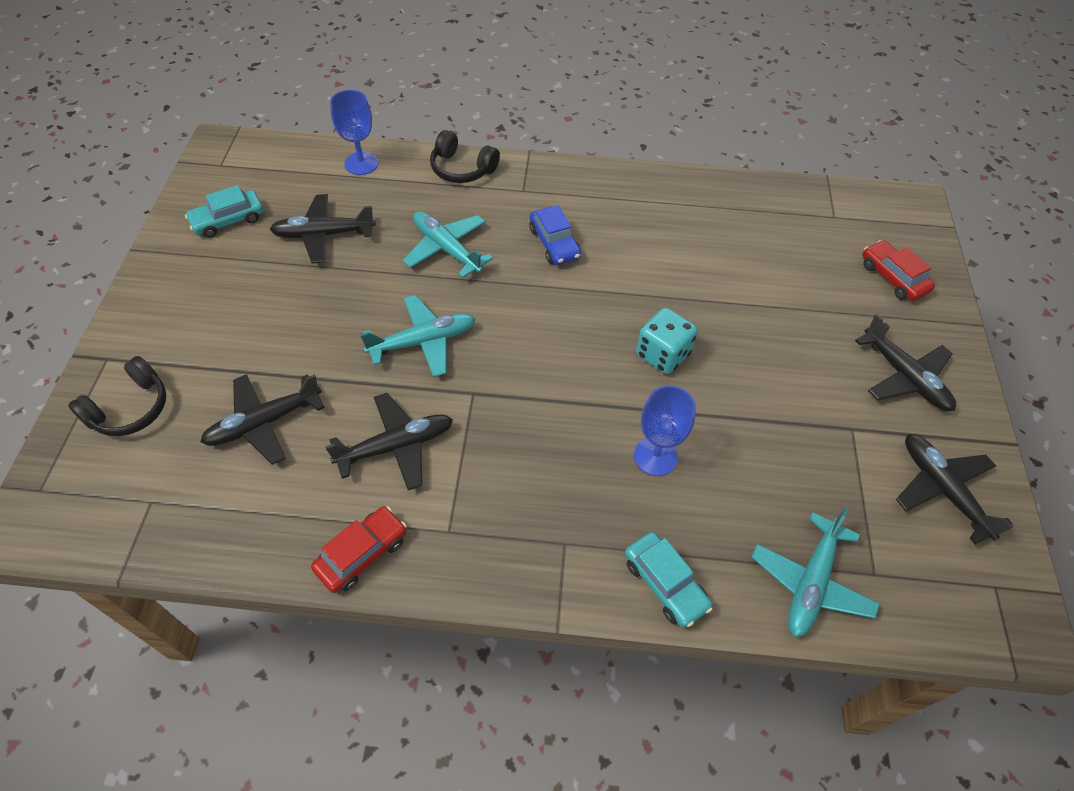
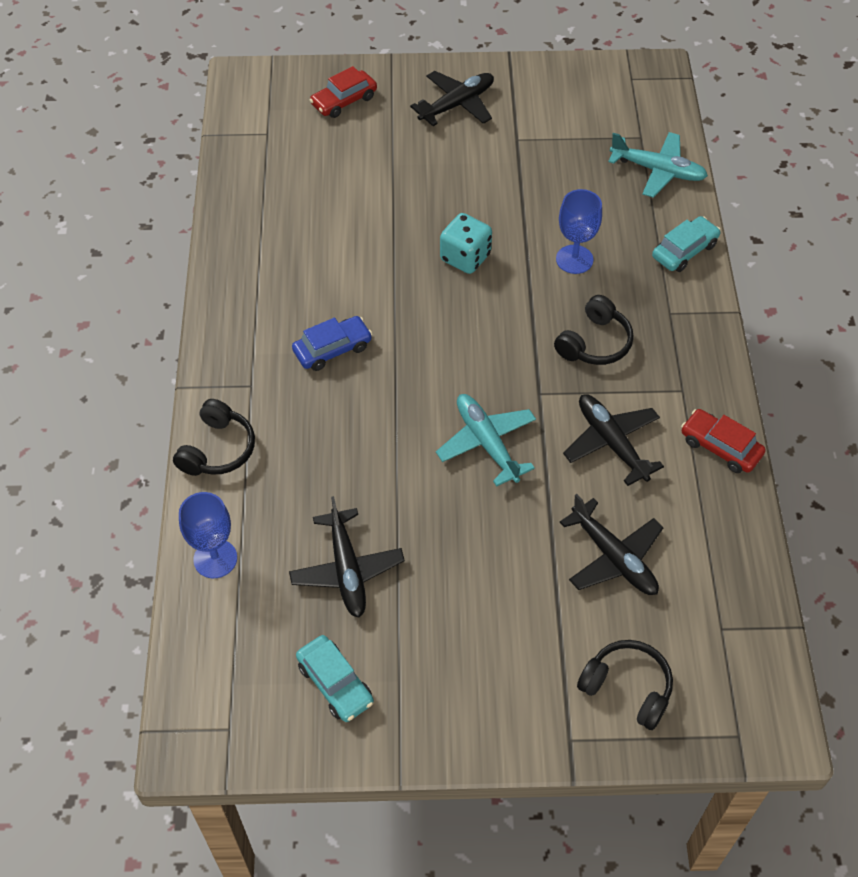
camera: 95 degrees left, 0 degrees up
(446, 249) = (354, 444): turquoise plane -> none
(531, 455) = (594, 343): none -> black headphones
(942, 489) = (560, 95): black plane -> none

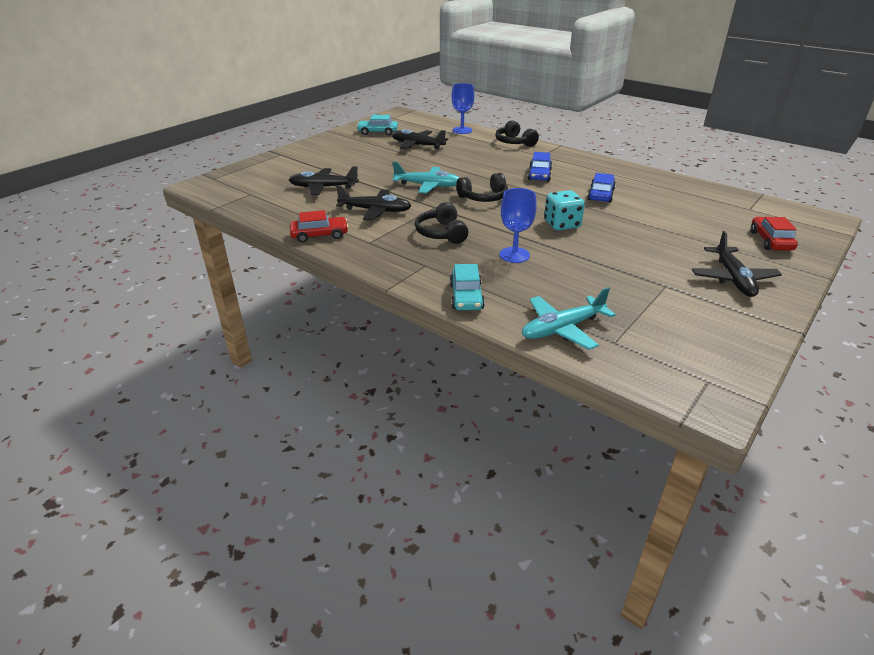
camera: 130 degrees right, 20 degrees down
(344, 262) = (601, 195): none -> blue car
(627, 688) = (273, 169): black headphones -> black headphones (483, 197)

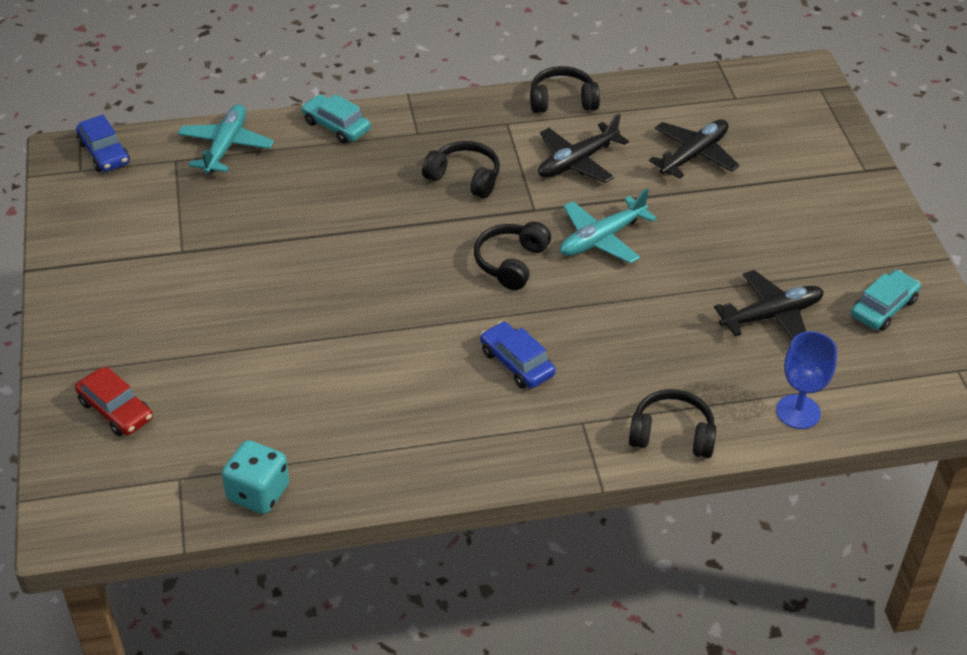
camera: 130 degrees right, 10 degrees up
(320, 235) = (562, 101): red car -> black headphones
(514, 255) = (359, 197): blue goblet -> none
(562, 224) = (368, 275): turquoise dice -> turquoise dice (258, 493)
(601, 195) = (390, 371): blue car -> blue car (104, 153)
(733, 279) = (123, 305): black plane -> none

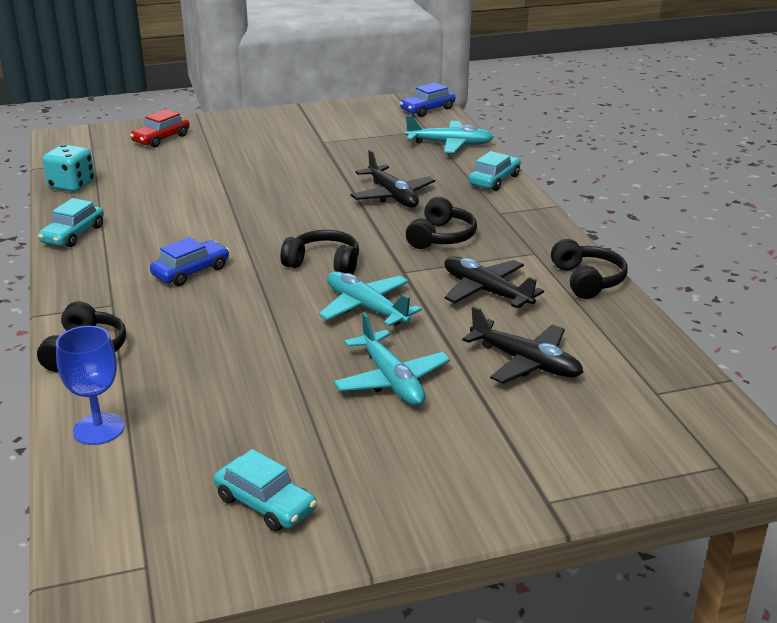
camera: 85 degrees right, 15 degrees down
(409, 474) = (73, 234): none -> turquoise car
(720, 231) = (391, 380): none -> turquoise plane
(771, 316) = (251, 414): black plane -> black plane (392, 196)

